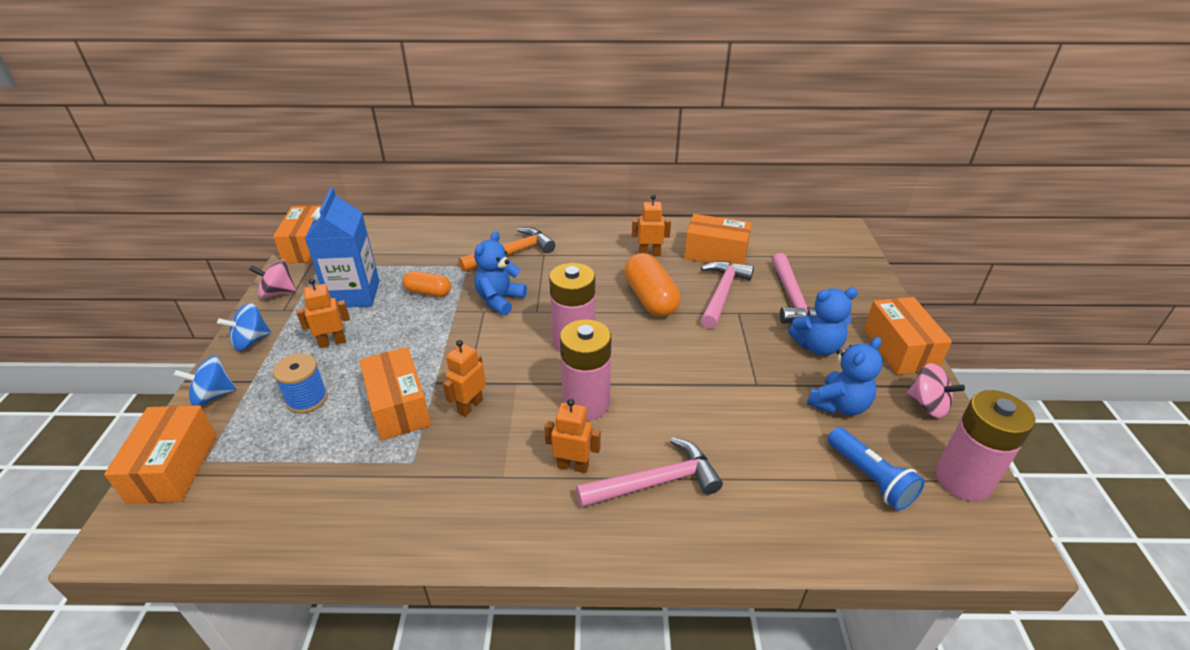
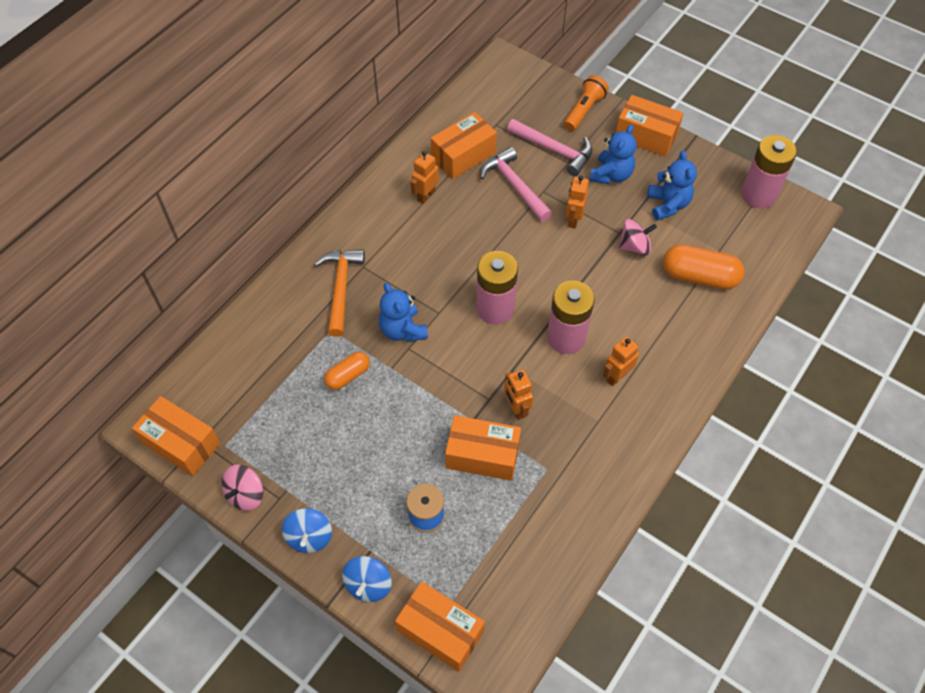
camera: 55 degrees left, 20 degrees up
(332, 342) = (363, 474): orange robot -> orange robot (573, 220)
(354, 294) = (302, 433): blue carton -> none
(650, 299) = (484, 232): orange capsule -> orange capsule (699, 277)
(655, 482) = (660, 340): pink hammer -> none
(864, 296) = (584, 110): none -> orange flashlight
(870, 477) = (729, 234): blue flashlight -> none
(927, 405) = (699, 163): pink spinning top -> pink spinning top (634, 247)

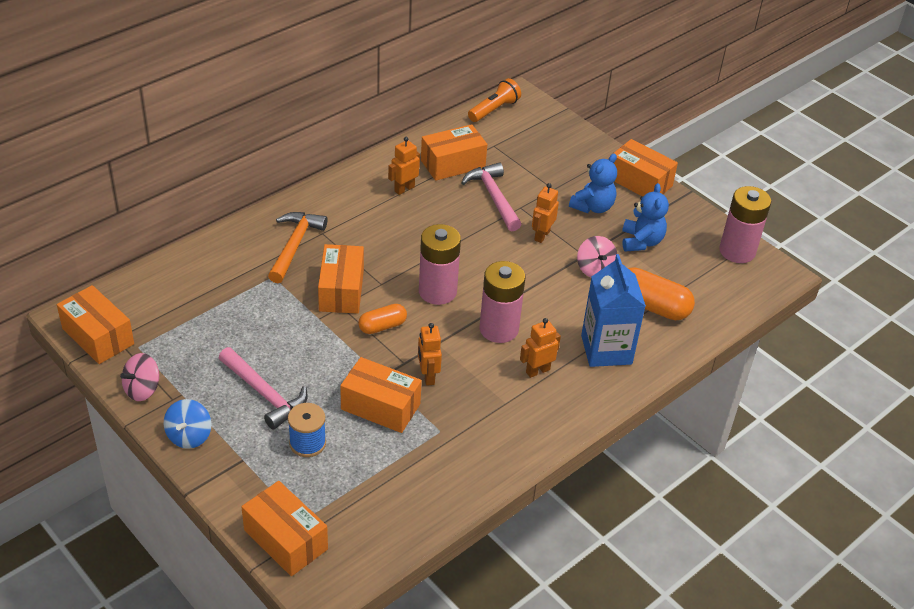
camera: 10 degrees right, 15 degrees down
(348, 375) = (275, 316): orange capsule -> orange capsule (382, 326)
(368, 584) = (230, 486): blue spinning top -> none
(403, 330) = (341, 290): blue teddy bear -> orange box
(554, 150) = (543, 176): pink hammer -> pink hammer (264, 394)
(584, 110) = (585, 150): orange flashlight -> orange flashlight (494, 109)
(634, 247) = (595, 269): pink spinning top -> pink spinning top turned 75 degrees clockwise
(672, 336) = (606, 350): none -> blue carton

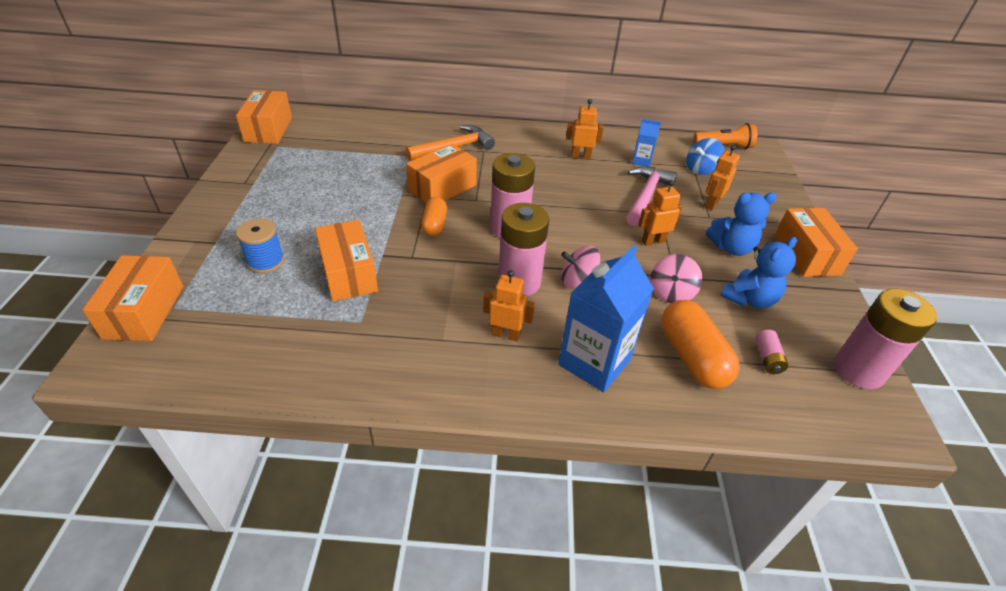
camera: 45 degrees right, 0 degrees up
(142, 389) = (239, 168): pink spinning top -> pink spinning top (577, 281)
(189, 436) = (214, 208): blue spinning top -> blue spinning top (700, 169)
(264, 394) = (294, 214): pink hammer -> none
(382, 326) = (434, 225): orange capsule -> orange capsule turned 75 degrees clockwise
(428, 376) = (413, 277): orange robot -> orange robot (711, 204)
(453, 164) = (641, 161): orange box -> blue carton
(688, 277) = (767, 358): none -> pink battery

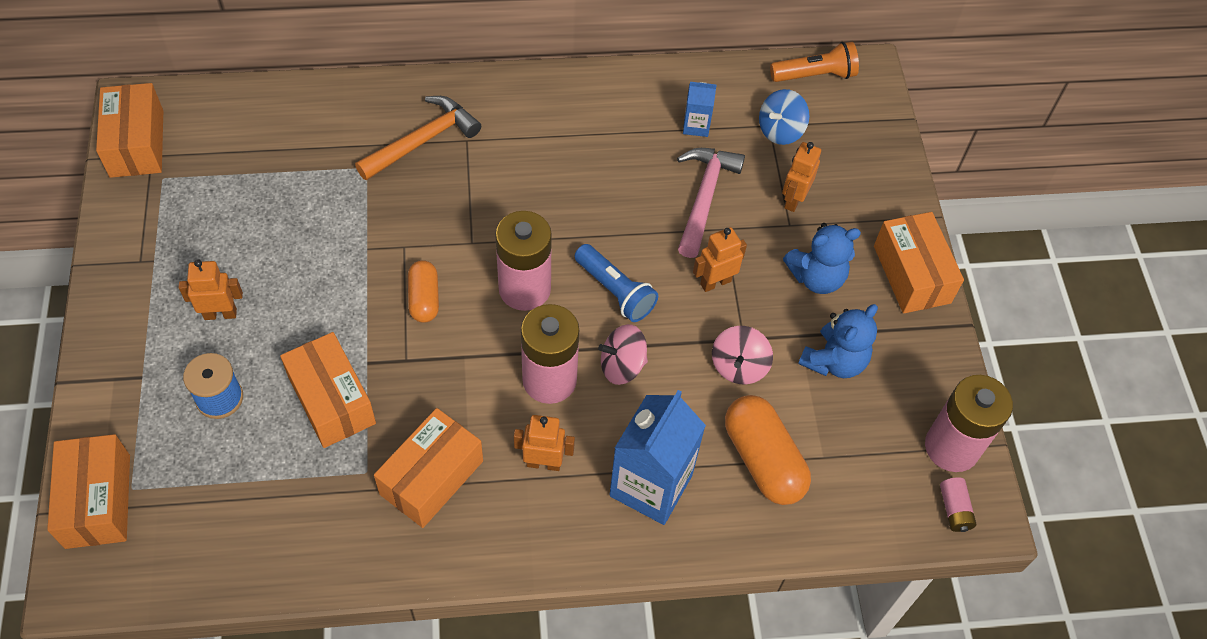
camera: 10 degrees left, 15 degrees up
(442, 188) = (421, 226): orange box -> orange box (431, 477)
(577, 237) = (615, 291): none -> blue flashlight
(580, 156) = (608, 130): orange robot -> orange robot (220, 314)
(767, 358) = (849, 447): pink battery -> pink battery (954, 509)

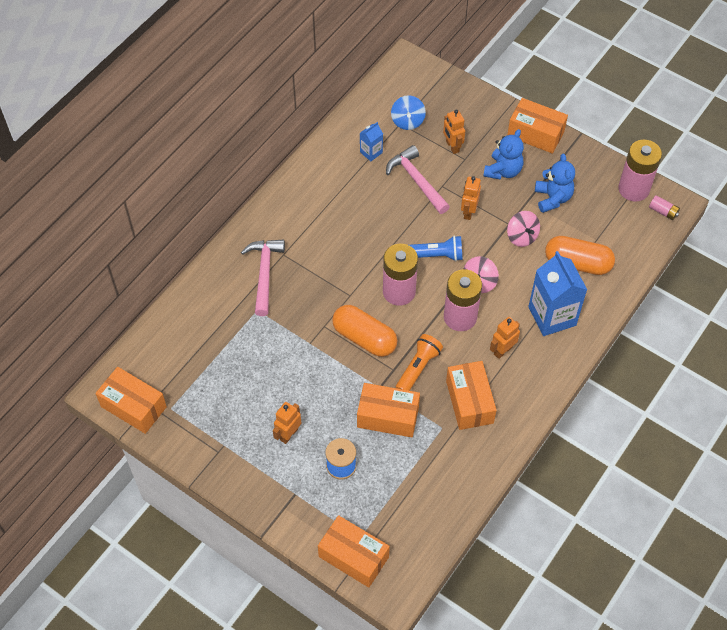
camera: 45 degrees left, 0 degrees up
(422, 141) = (264, 274): orange hammer -> pink hammer
(424, 299) = (364, 338): orange capsule -> orange capsule, size x1.66
(815, 75) = (389, 82): orange flashlight -> orange flashlight (418, 368)

